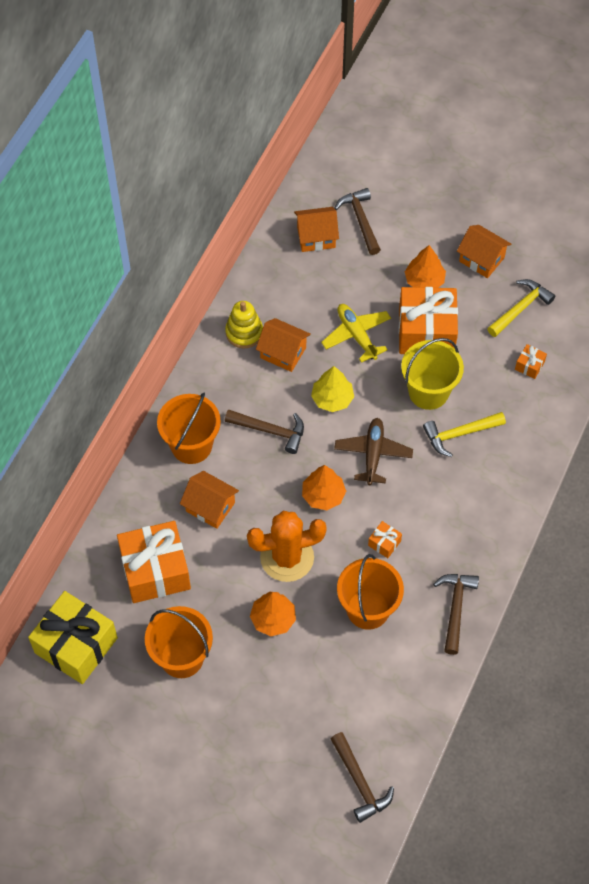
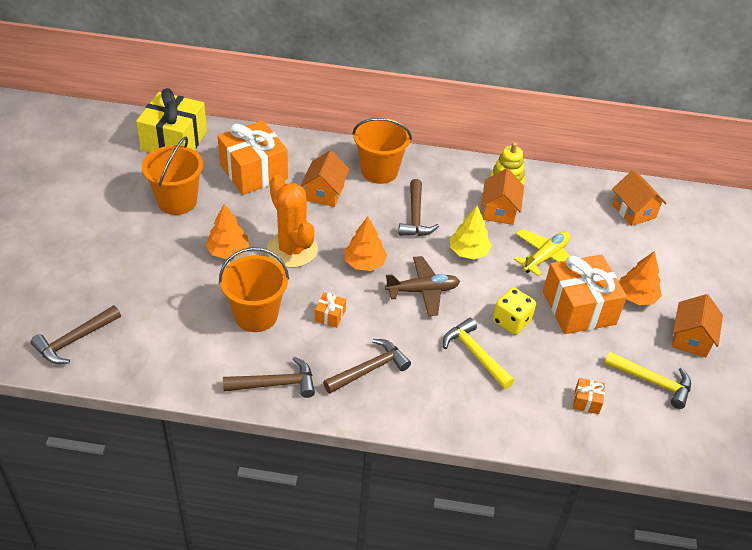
camera: 70 degrees right, 15 degrees down
(360, 220) = (673, 238): brown hammer -> brown hammer (369, 369)
(428, 392) = (511, 321): yellow bucket -> yellow dice

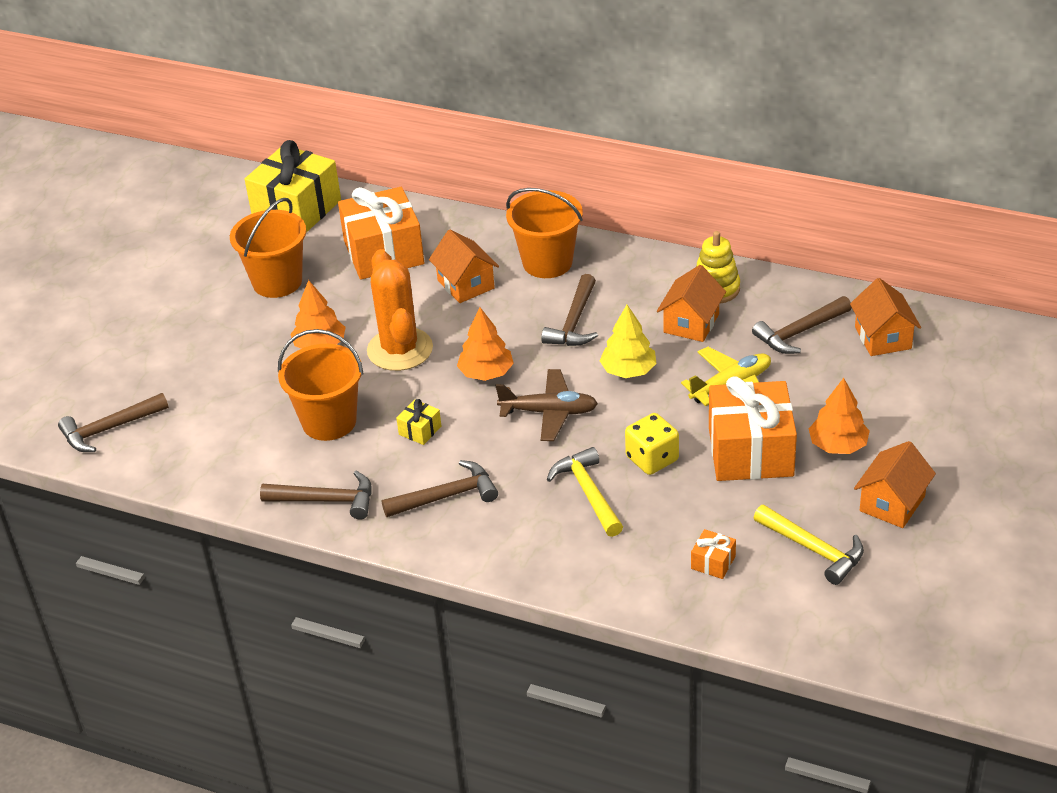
camera: 20 degrees right, 5 degrees down
(324, 193) = (466, 284): orange house -> orange house turned 60 degrees counterclockwise
(330, 315) = (420, 430): orange gift -> yellow gift
(577, 211) = (800, 332): none -> brown hammer

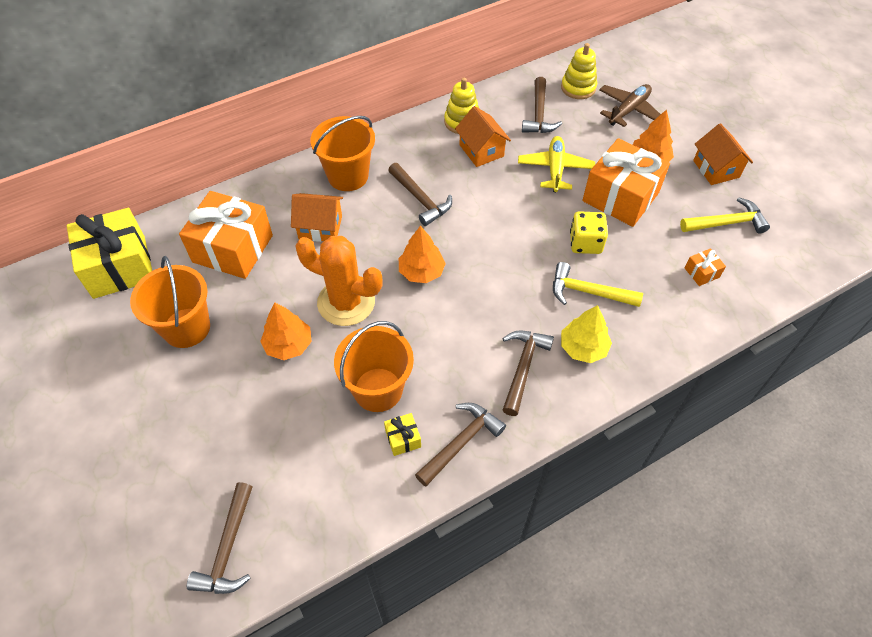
camera: 55 degrees left, 15 degrees up
(420, 430) = (442, 342): yellow gift -> yellow gift (403, 438)
(549, 412) = (493, 264): brown plane -> brown plane (628, 110)
(628, 370) = (494, 203): yellow tree -> yellow tree (583, 347)
(883, 338) = (578, 88): orange house -> yellow stacking toy

